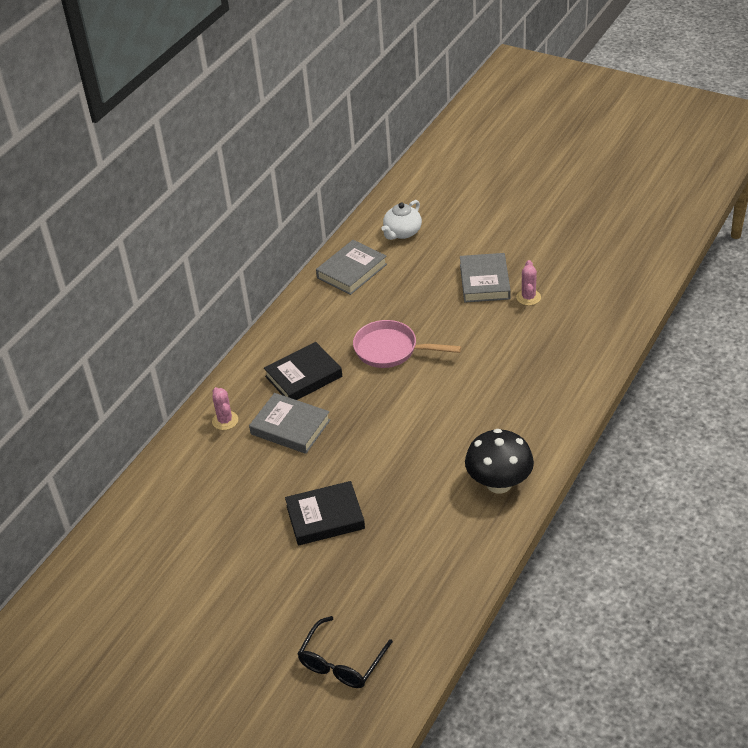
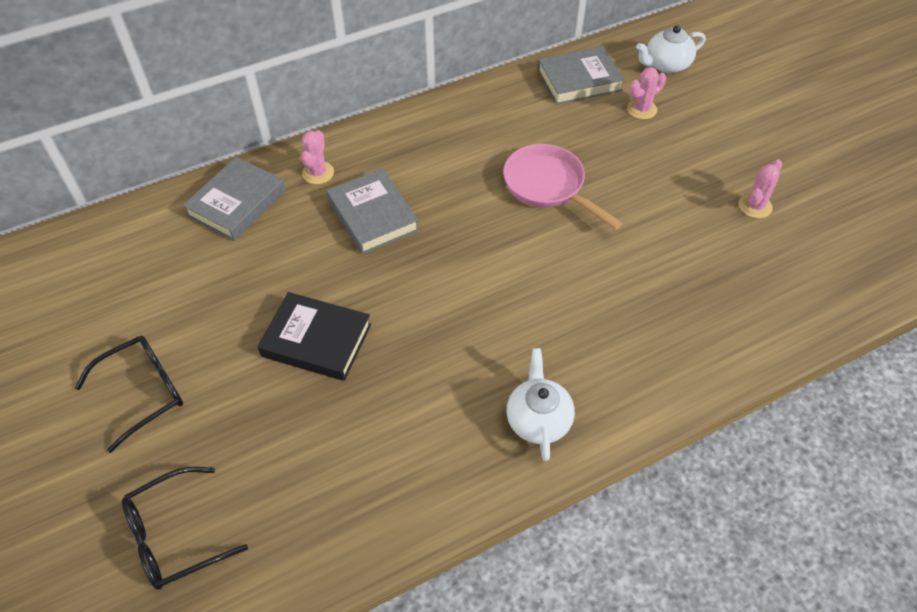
camera: 30 degrees right, 10 degrees up
(240, 608) = (142, 393): none -> black glasses
(303, 376) = (434, 168): black book -> none
(410, 270) = (642, 109): none -> pink cactus
(484, 281) = (716, 162): grey book -> grey book (237, 203)
(499, 483) = (538, 419): black mushroom -> white teapot

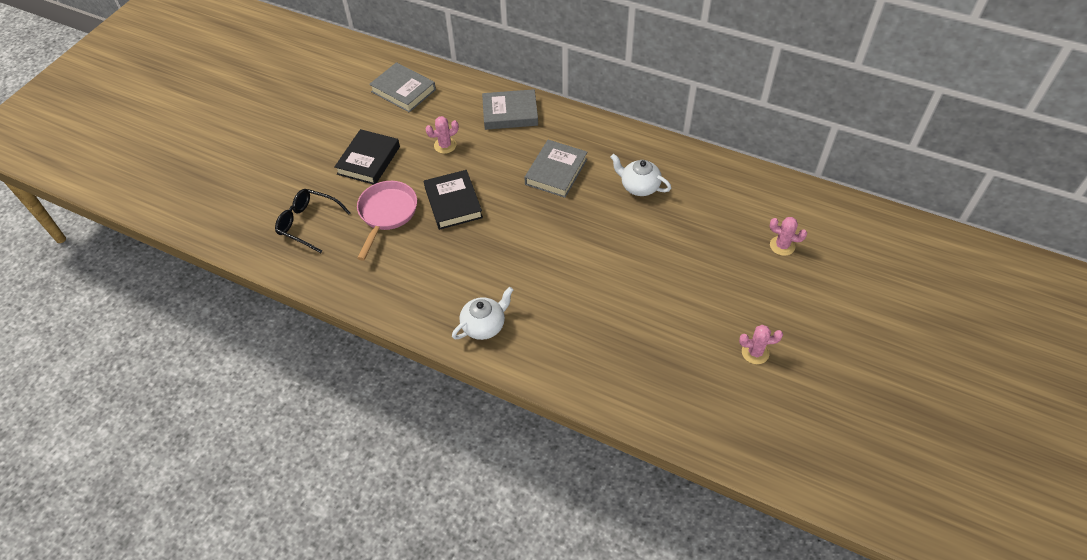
camera: 55 degrees right, 0 degrees up
(142, 393) = (369, 160): black glasses -> black book
(318, 173) = (563, 130): pink cactus -> pink cactus (445, 145)
(548, 186) = (659, 236): pink pan -> pink pan (386, 214)
(579, 80) = (772, 199): grey book -> grey book (403, 90)
(666, 65) = (844, 236): white teapot -> white teapot (639, 186)

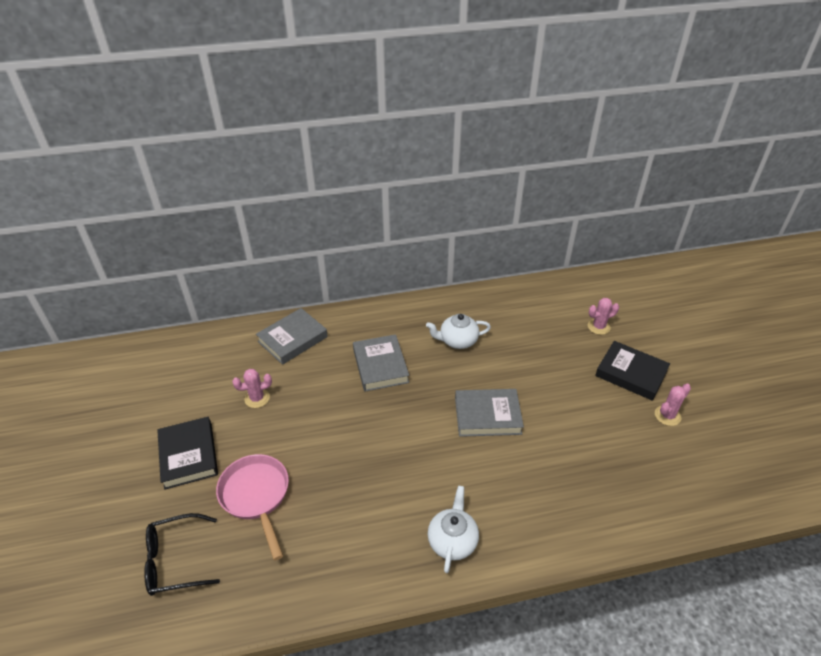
camera: 40 degrees left, 10 degrees down
(403, 90) = (168, 371): grey book -> grey book (487, 415)
(445, 145) = (257, 398): pink cactus -> pink cactus turned 45 degrees clockwise
(453, 203) = (314, 445): black book -> black book (631, 373)

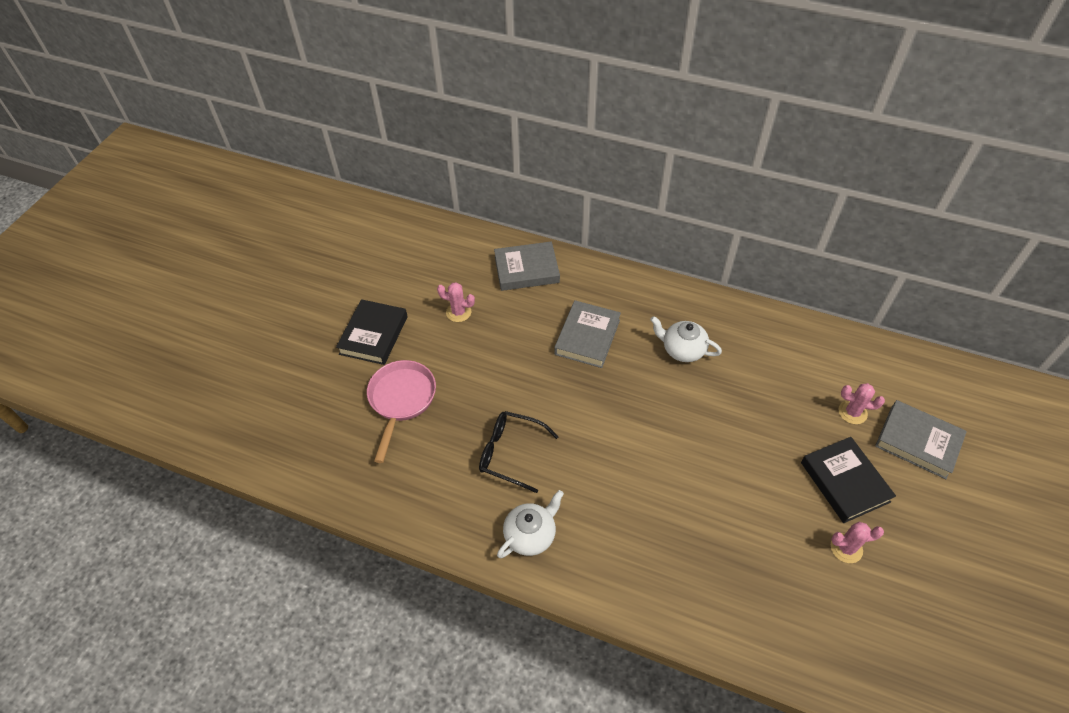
camera: 35 degrees right, 10 degrees up
(176, 560) = (312, 418): black glasses -> black glasses (511, 453)
(487, 415) = (652, 441): grey book -> grey book (917, 442)

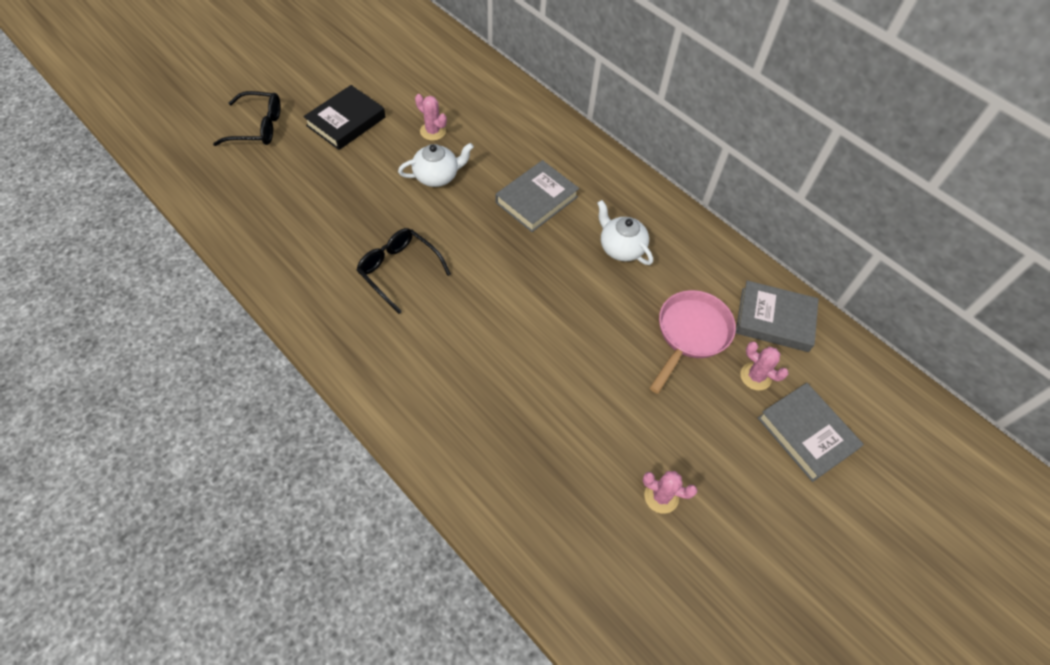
camera: 20 degrees right, 5 degrees up
(292, 375) = (257, 127): none -> black glasses
(401, 400) = (334, 186): pink pan -> pink pan (690, 334)
(526, 270) = (519, 118): grey book -> grey book (774, 320)
(531, 534) = (370, 347): white teapot -> white teapot (437, 176)
(844, 482) = (702, 436): black book -> none

